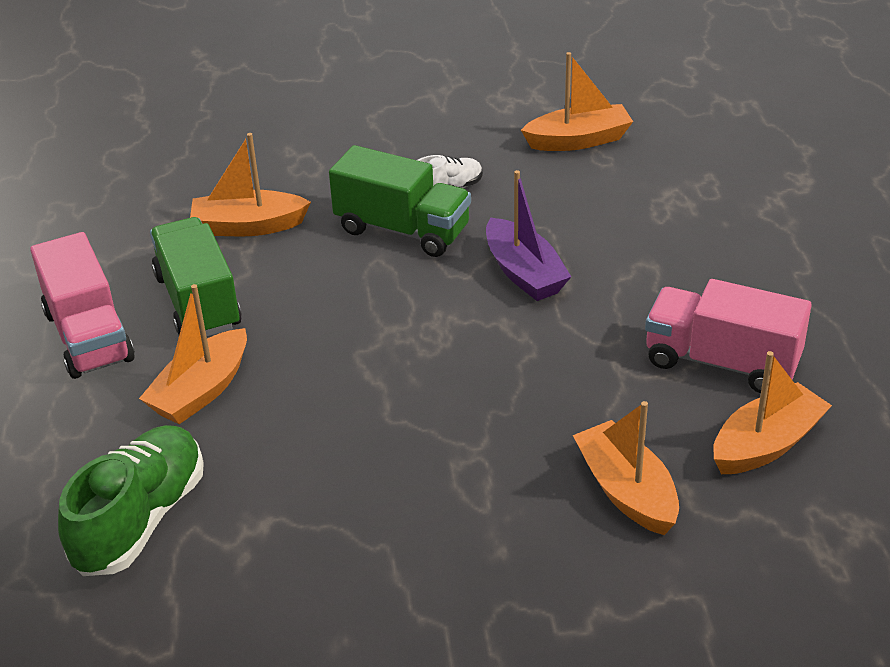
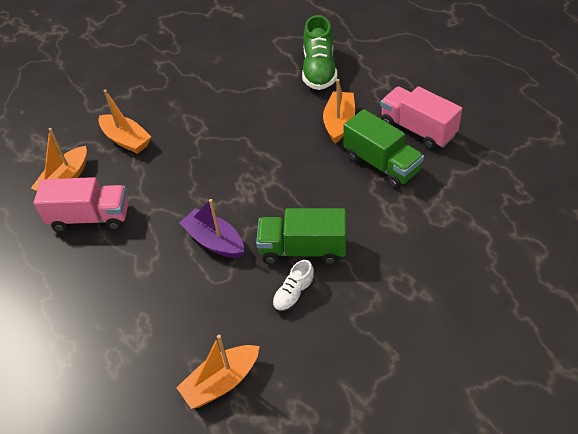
camera: 160 degrees right, 10 degrees up
(248, 226) = (397, 221): orange boat -> none

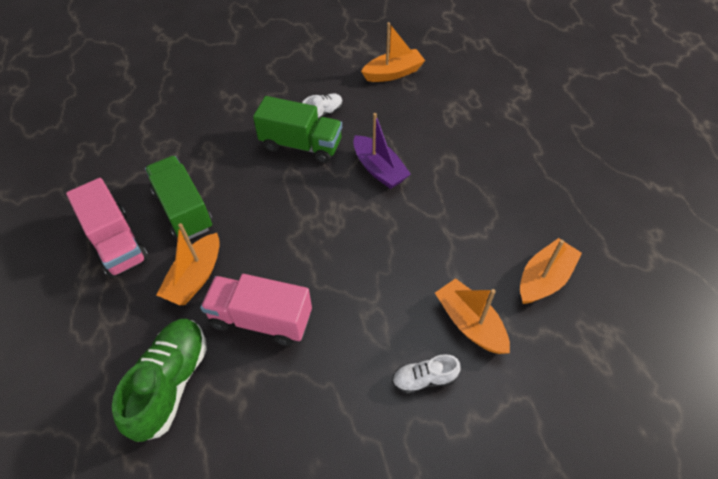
camera: 170 degrees left, 5 degrees up
(90, 218) = (506, 222): pink truck -> pink truck (261, 319)
(157, 105) = (424, 379): none -> white shoe

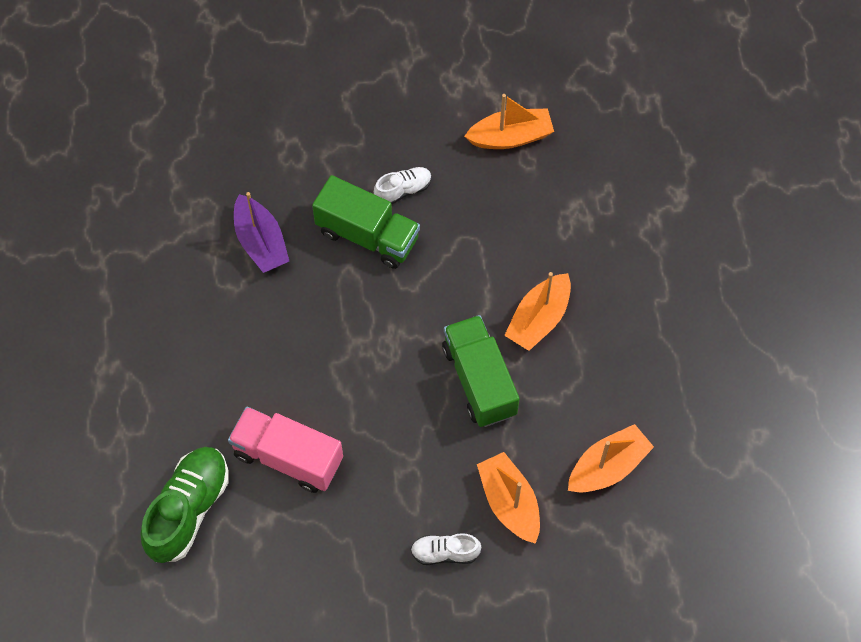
camera: 10 degrees right, 10 degrees up
(117, 243) = (138, 336): pink truck -> none
(184, 210) = (215, 305): green truck -> green truck (479, 380)
(195, 277) = (222, 395): orange boat -> orange boat (538, 319)
(379, 169) = (456, 289): purple boat -> purple boat (261, 242)

